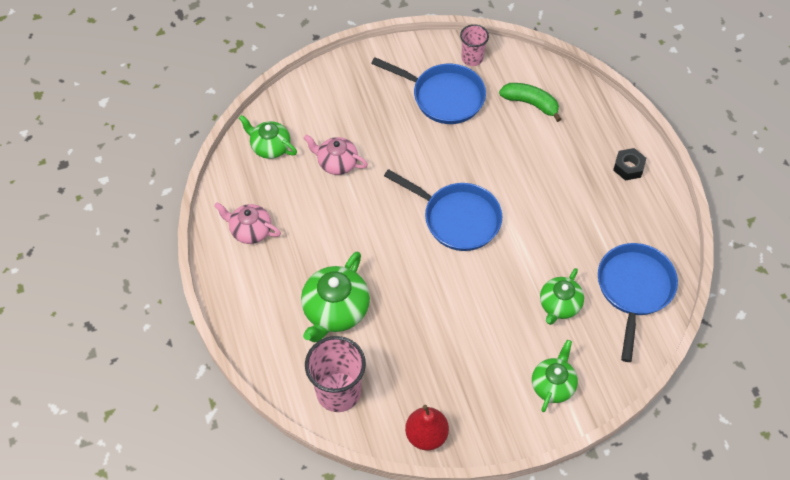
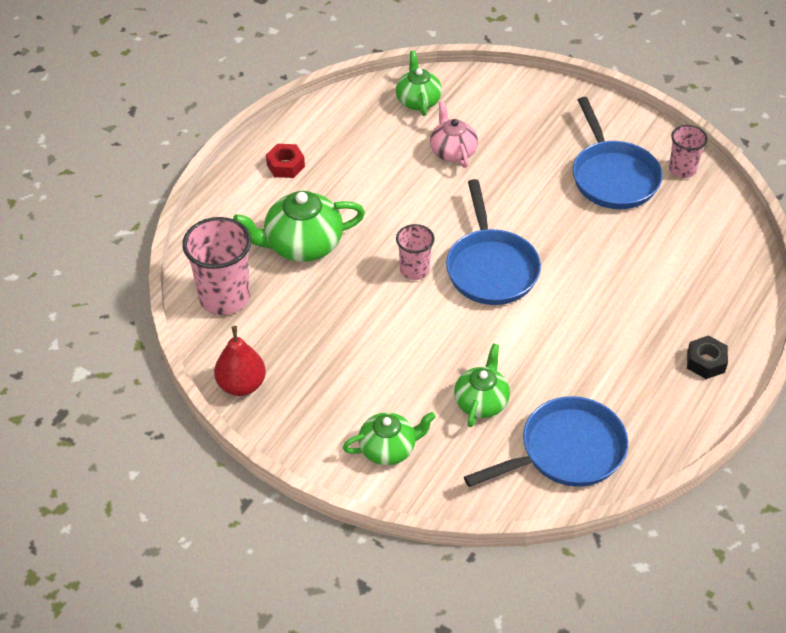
camera: 50 degrees right, 10 degrees down
(250, 230) = (321, 141): pink teapot -> none
(251, 268) = (285, 165): none -> red nut
(419, 261) = (414, 270): none -> pink cup
(530, 103) = (685, 242): green banana -> none
(559, 305) = (481, 401): green teapot -> green teapot turned 120 degrees clockwise

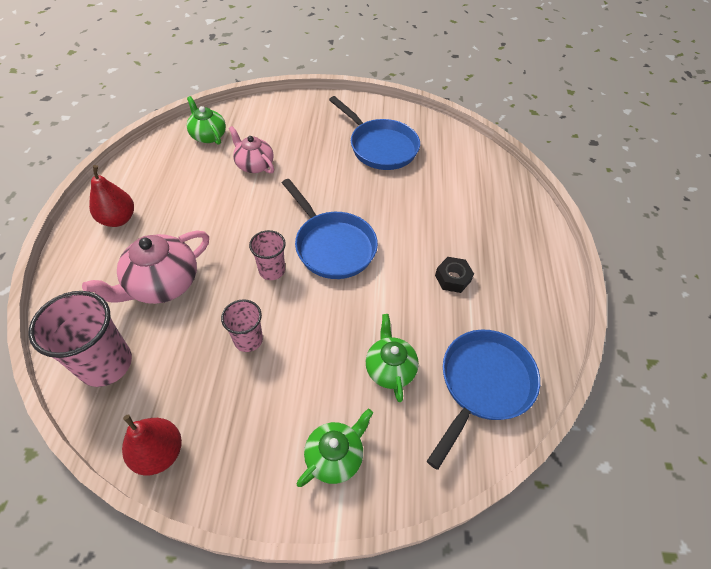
camera: 30 degrees left, 5 degrees up
(285, 165) = (118, 219): red nut -> red pear
(302, 245) = (162, 284): green teapot -> pink teapot
(682, 169) = (422, 128): pink cup -> pink cup (248, 340)
(705, 362) = (530, 261): black nut -> black nut (452, 278)

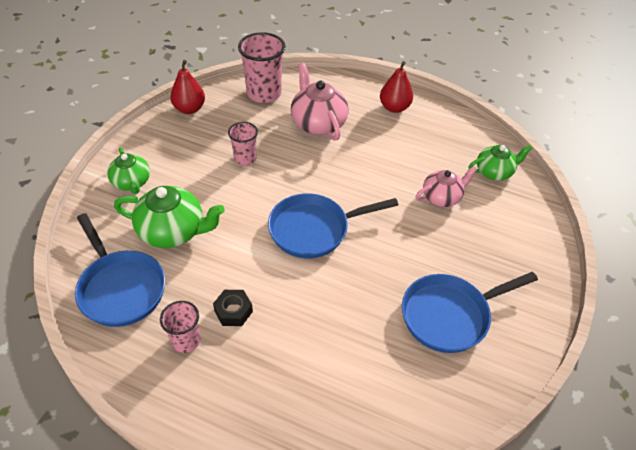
camera: 110 degrees right, 5 degrees down
(272, 270) = (304, 183): pink cup -> pink cup (186, 340)
(389, 368) = (173, 231): green teapot -> green teapot, size x1.55

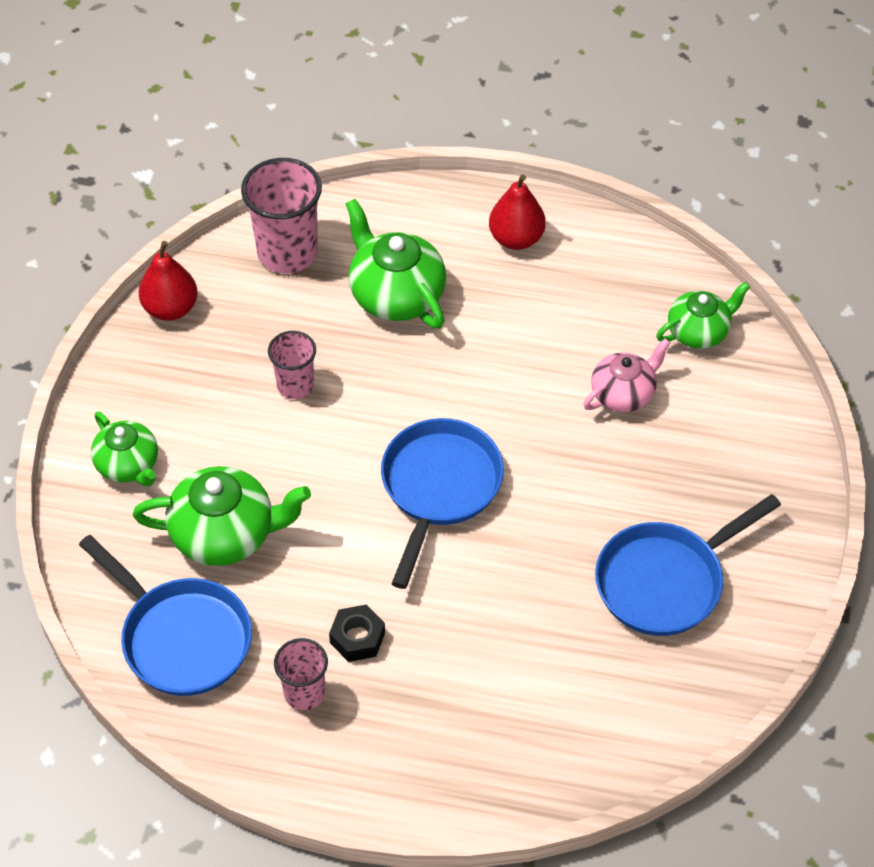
camera: 10 degrees left, 5 degrees up
(314, 229) = (439, 488): blue pan -> blue pan turned 135 degrees clockwise
(318, 123) = (395, 294): pink teapot -> green teapot

